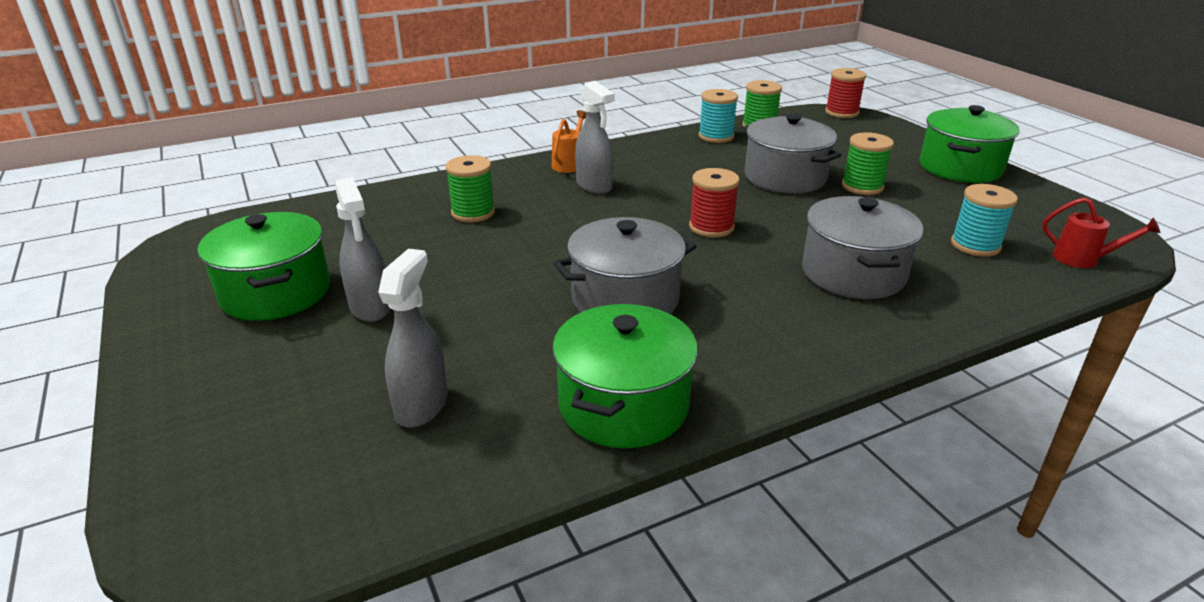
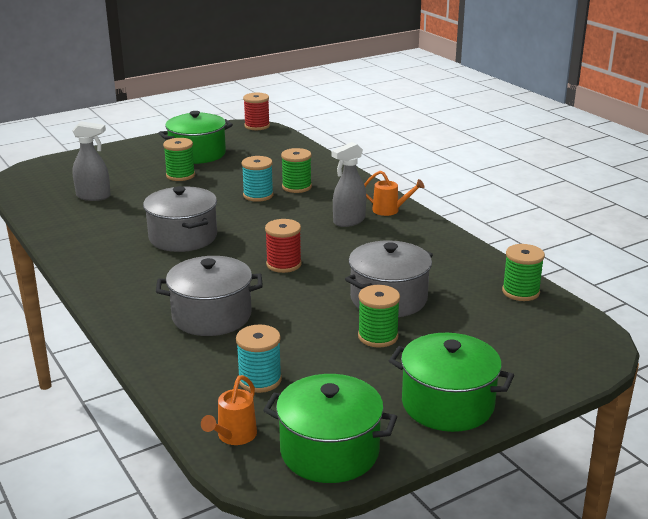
camera: 85 degrees right, 5 degrees down
(370, 308) = (180, 175): grey spray bottle -> green spool
(623, 405) = (80, 240): green pot -> green pot (329, 451)
(716, 136) = (480, 269): turquoise spool -> turquoise spool (258, 195)
(841, 112) = (599, 345): red spool -> red spool (257, 126)
(1083, 259) = (234, 436): red watering can -> orange watering can

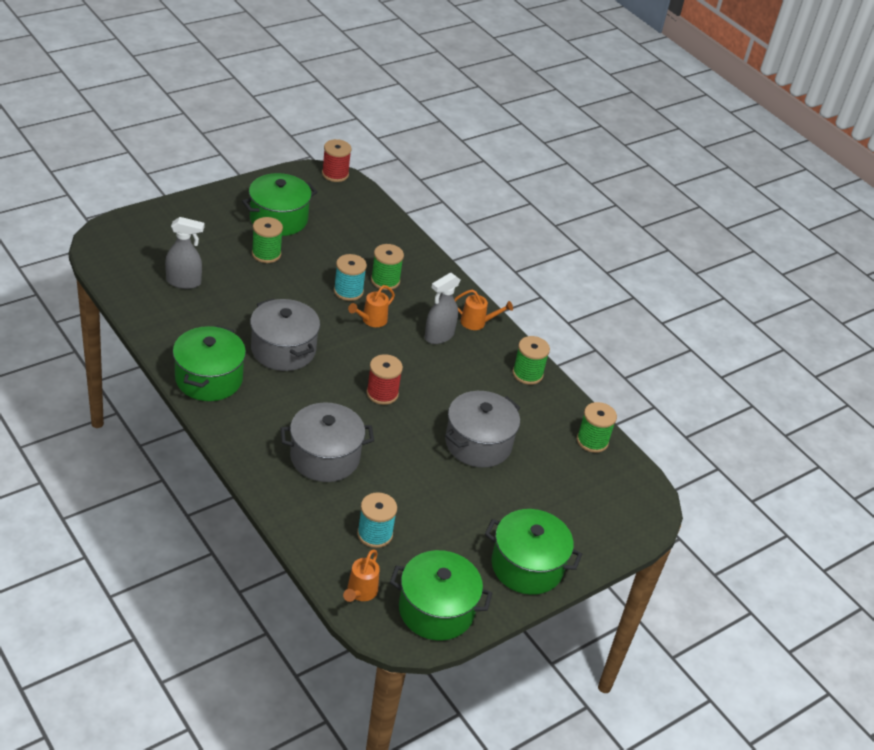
camera: 10 degrees left, 15 degrees up
(98, 261) = (209, 379): none -> green pot
(279, 213) = (371, 320): none -> orange watering can
(378, 336) = (470, 489): green spool -> green spool (527, 374)

